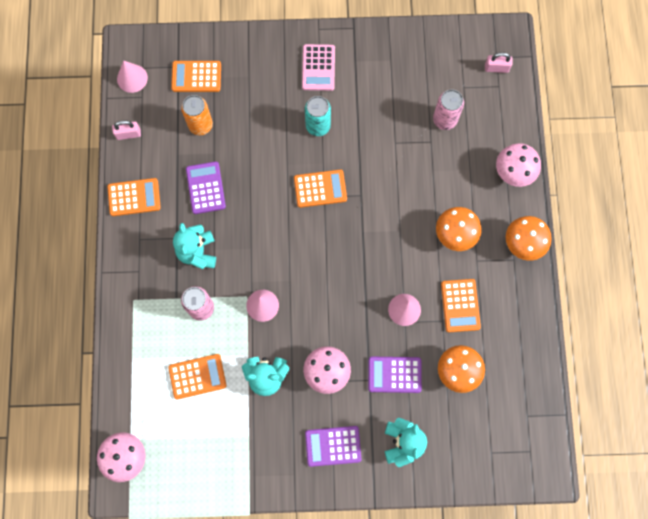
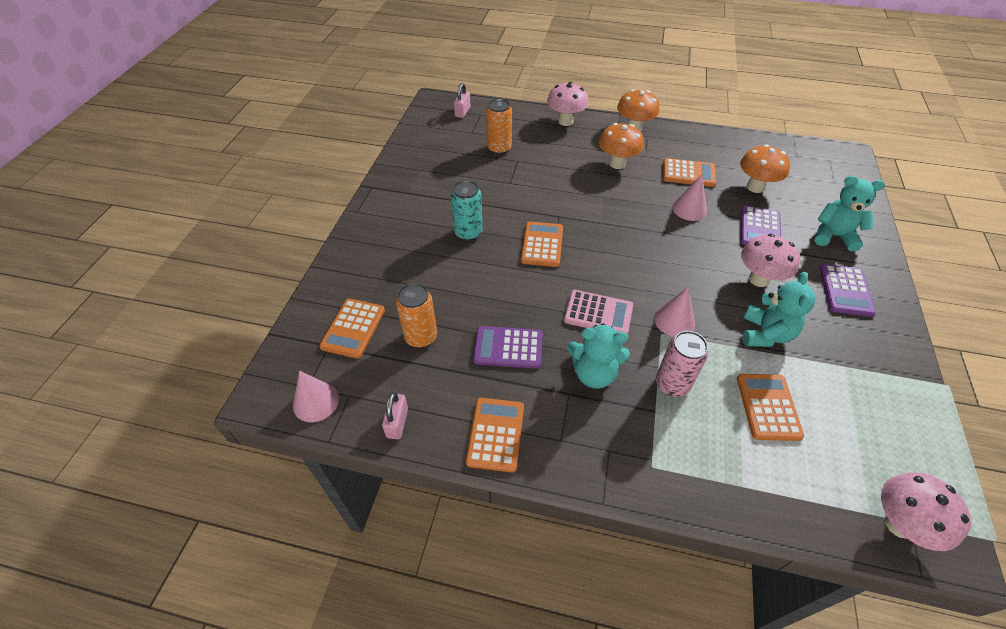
camera: 75 degrees left, 25 degrees down
(318, 68) = (401, 220): pink calculator -> pink calculator (598, 313)
(445, 120) = (499, 148): pink can -> orange can

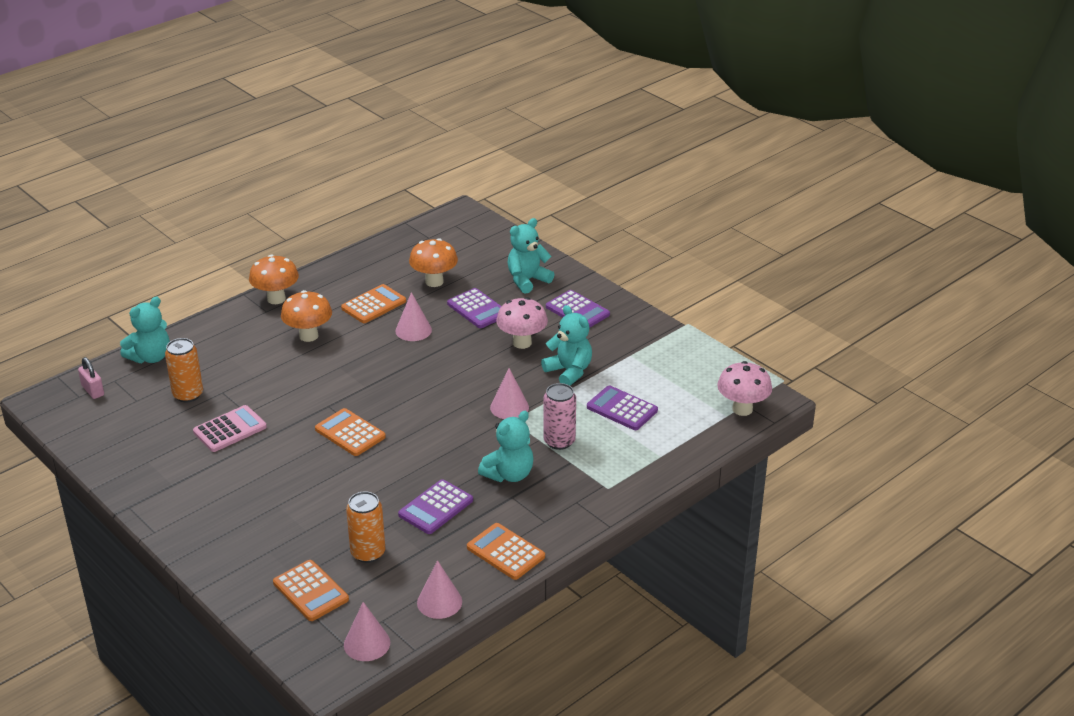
camera: 55 degrees left, 15 degrees down
(397, 423) = (439, 602): pink padlock -> pink cone
(468, 233) = (280, 470): turquoise can -> none
(516, 114) = (150, 357): none -> turquoise teddy bear
(565, 121) = (207, 332): pink mushroom -> none
(598, 313) = (458, 441): pink calculator -> pink calculator (230, 429)
(768, 407) = (622, 409): orange calculator -> purple calculator

